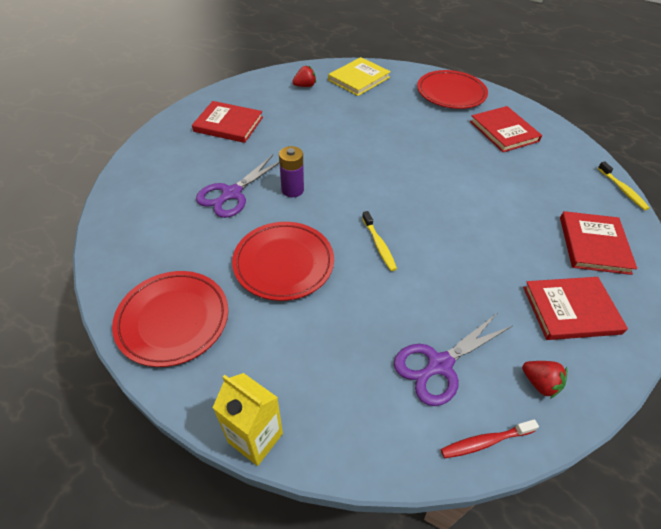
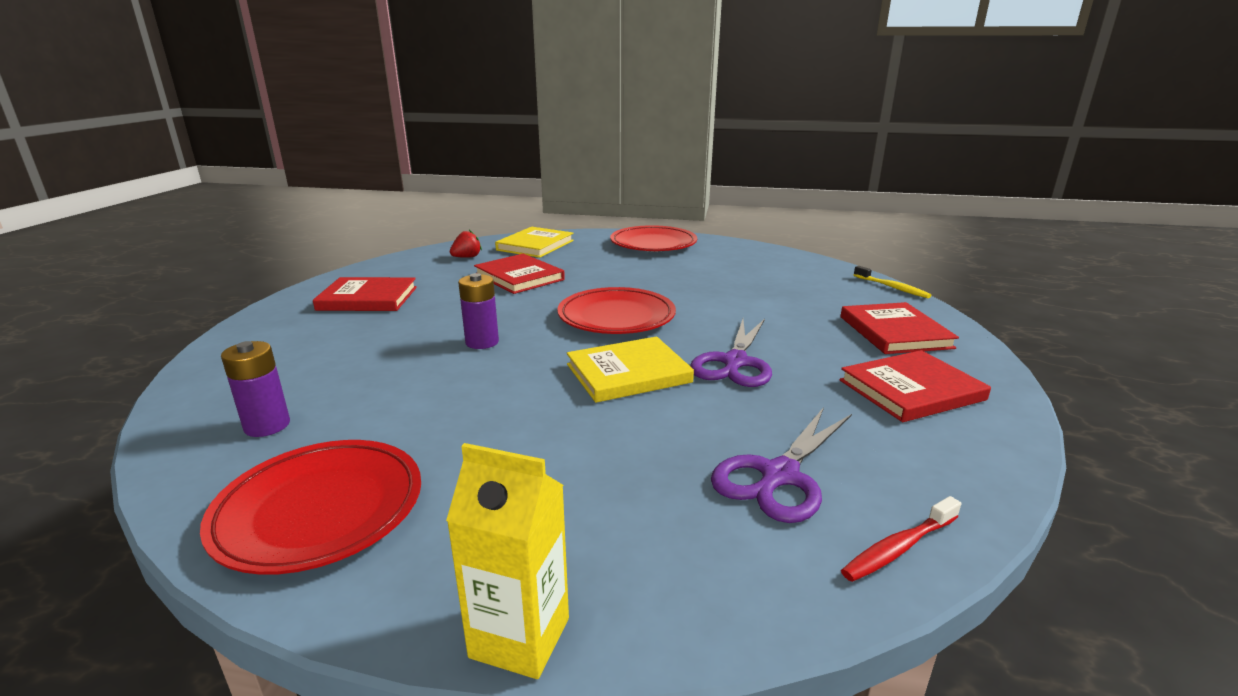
camera: 15 degrees left, 25 degrees down
(153, 242) = (267, 426): none -> purple battery
(232, 193) = (390, 358): purple scissors -> purple scissors (735, 362)
(284, 263) = (494, 413): red plate -> red plate (616, 317)
(379, 245) = (628, 373): yellow toothbrush -> yellow book
(504, 131) = (731, 263): red book -> red book (519, 277)
(539, 383) = (926, 466): red strawberry -> none

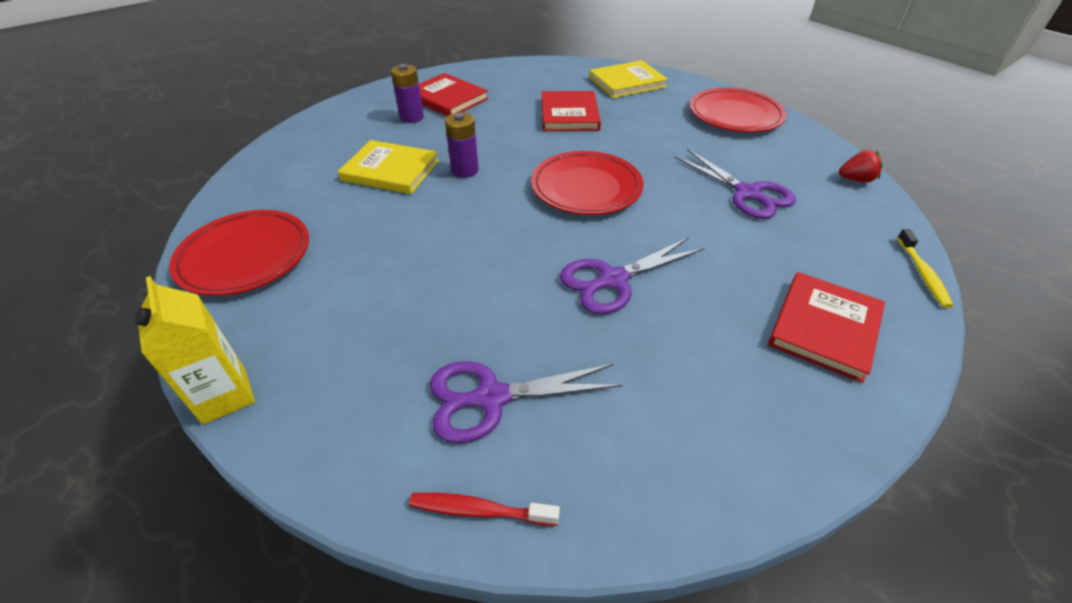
camera: 40 degrees right, 20 degrees up
(267, 426) = (287, 183): purple battery -> purple battery (412, 117)
(467, 257) = (558, 79): red strawberry -> red strawberry (855, 180)
(628, 373) = (519, 248): yellow book -> yellow book (390, 170)
(735, 282) = (747, 193): none -> purple scissors
(911, 390) = (727, 396): red book -> none

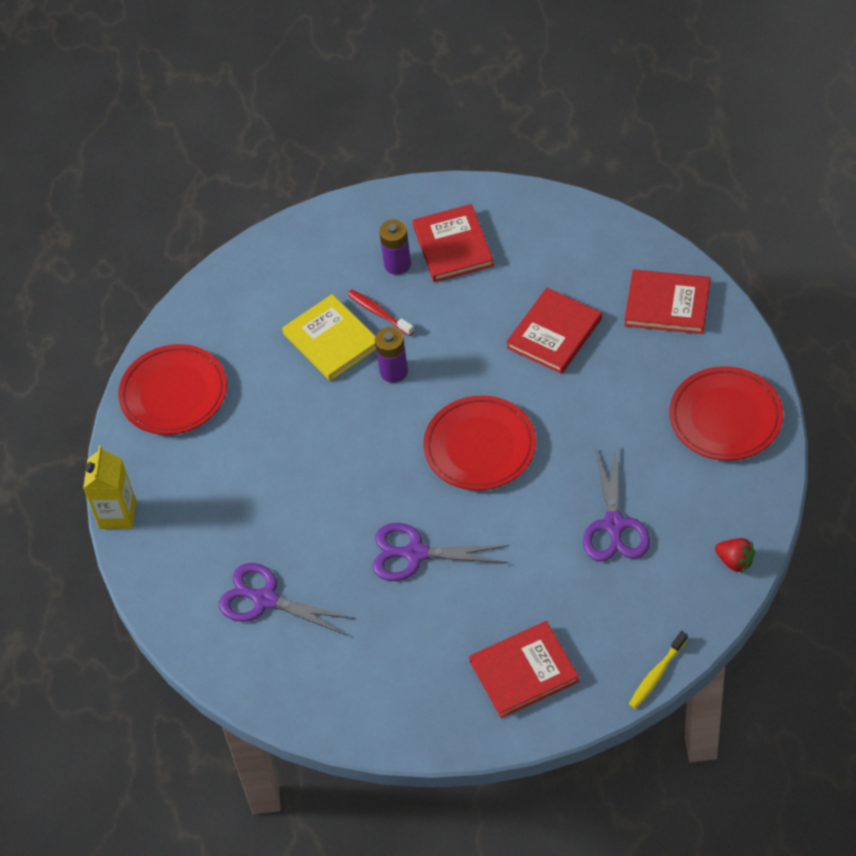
camera: 40 degrees right, 10 degrees up
(479, 510) = (215, 660): red toothbrush -> red toothbrush (378, 313)
(627, 82) = (667, 304): yellow book -> red book

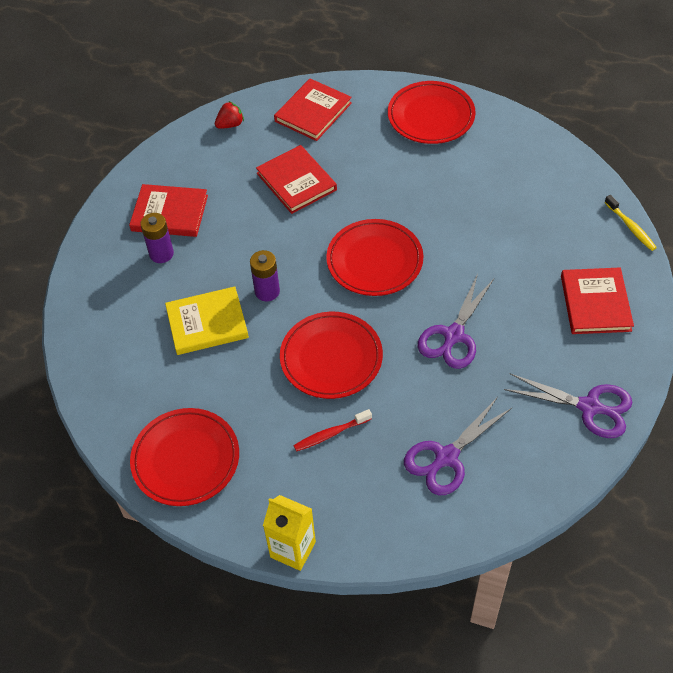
camera: 70 degrees left, 0 degrees up
(337, 459) = (331, 358): none -> red plate
(378, 313) = (201, 282): red toothbrush -> red toothbrush (330, 434)
(614, 525) = (490, 206): purple scissors -> purple scissors (589, 407)
(735, 561) = (554, 153): red strawberry -> red strawberry (230, 124)

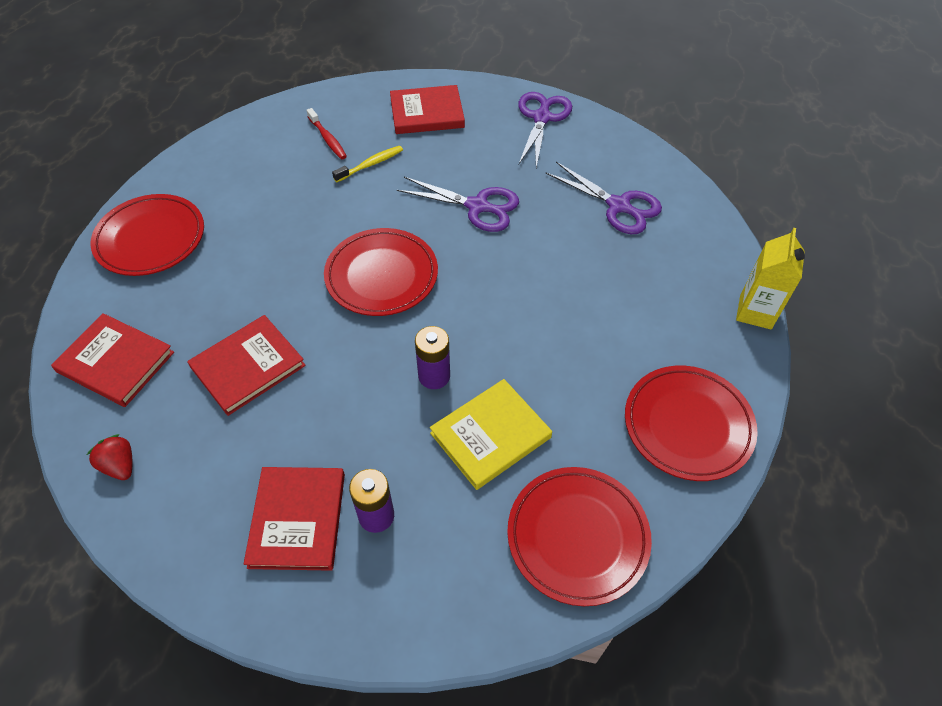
camera: 100 degrees left, 0 degrees up
(207, 323) = (490, 435): yellow book -> yellow book turned 75 degrees clockwise
(330, 434) = (617, 294): red toothbrush -> red toothbrush (328, 139)
(331, 358) = (522, 303): red plate -> red plate (577, 537)
(631, 227) = (334, 90): yellow toothbrush -> yellow toothbrush (370, 164)

